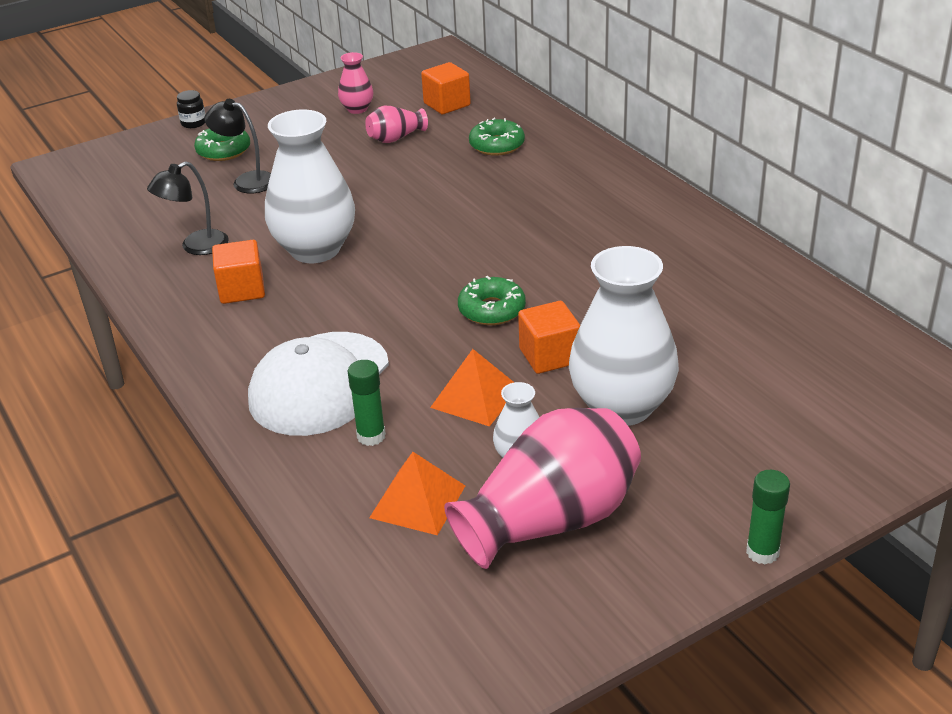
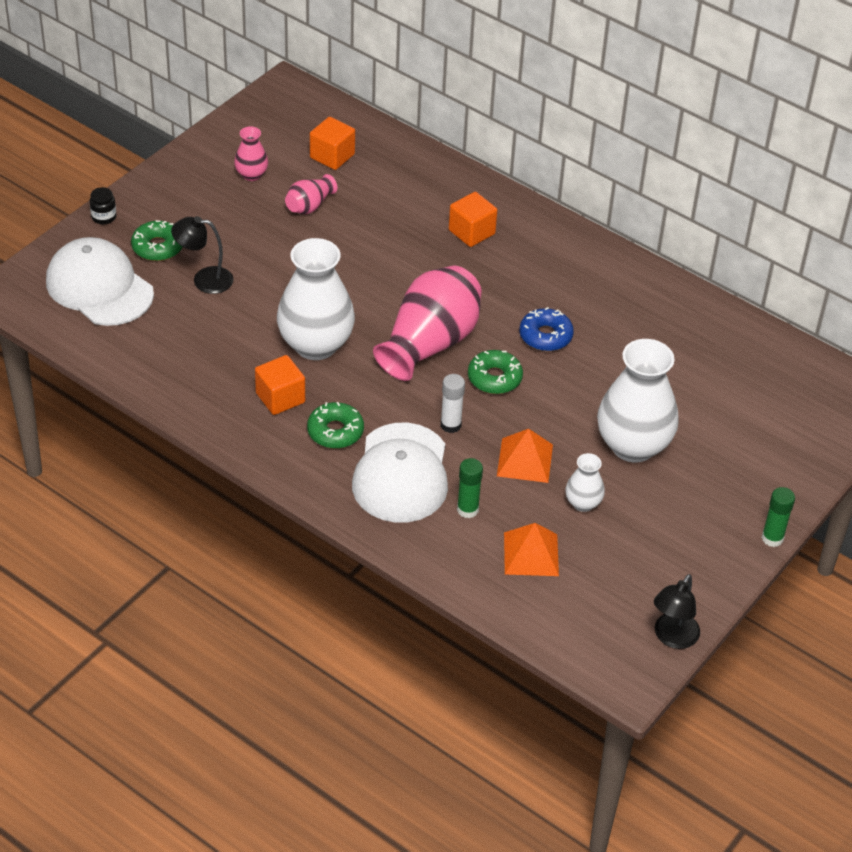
camera: 25 degrees left, 10 degrees up
(143, 173) = (99, 287): none -> white cap
(196, 247) = (209, 361): black lamp -> black lamp (672, 638)
(410, 346) = (450, 425): none -> white glue stick
(497, 145) = (405, 200): green donut -> green donut (335, 431)
(549, 356) = (560, 412): orange cube -> orange cube (471, 232)
(551, 520) = (628, 547): pink vase -> pink vase (430, 343)
(577, 280) = (545, 336): none -> blue donut

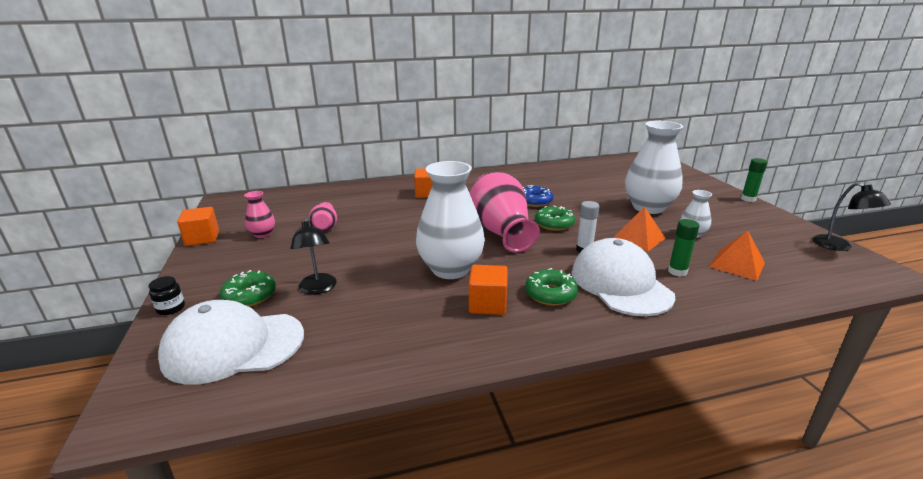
camera: 50 degrees left, 20 degrees down
(204, 279) = (318, 289): black lamp -> black lamp turned 60 degrees counterclockwise
(332, 156) = (301, 207): orange cube -> orange cube (202, 238)
(401, 473) = (620, 283): white cap -> white cap turned 150 degrees counterclockwise

